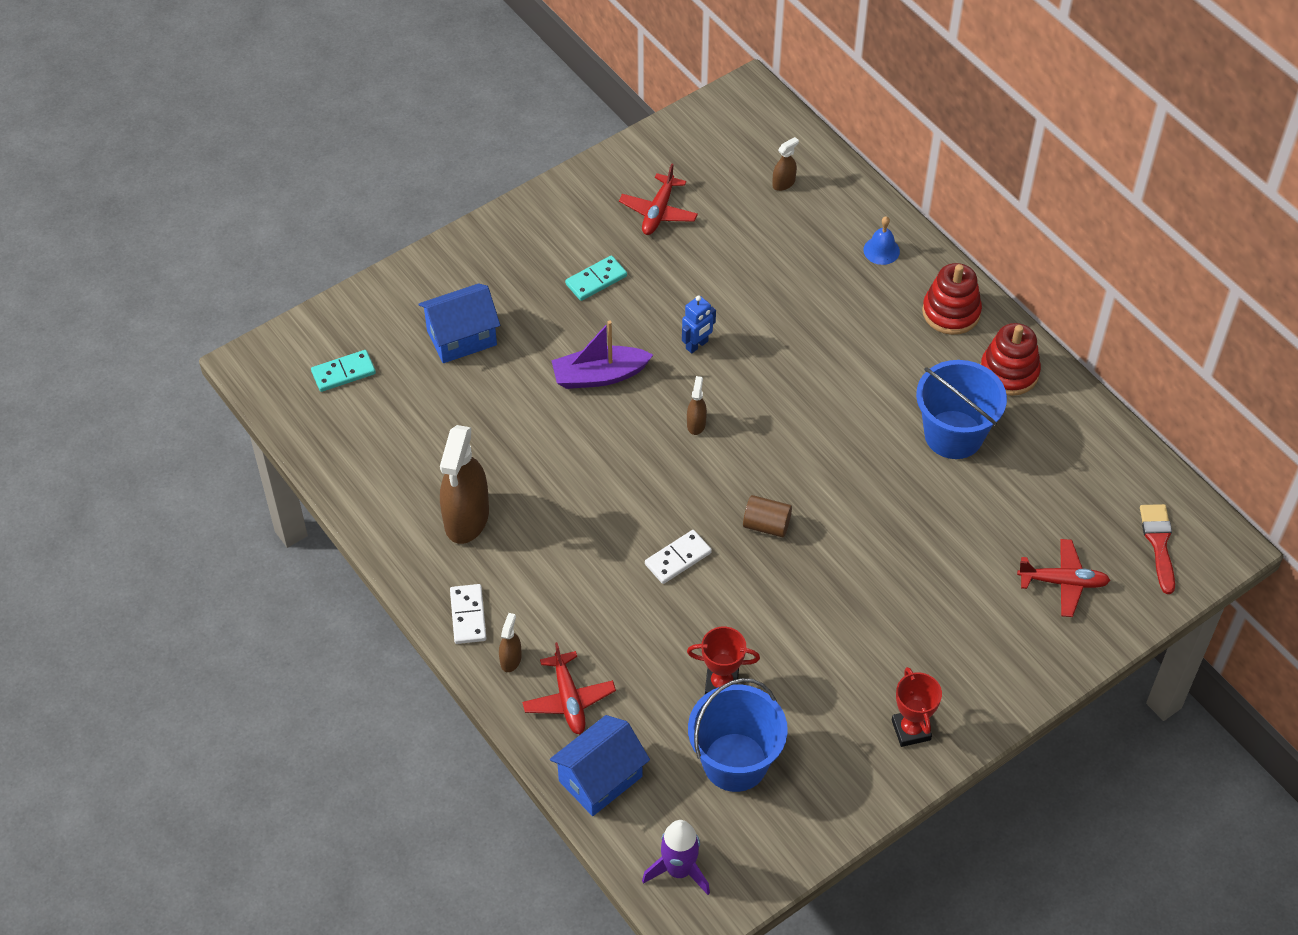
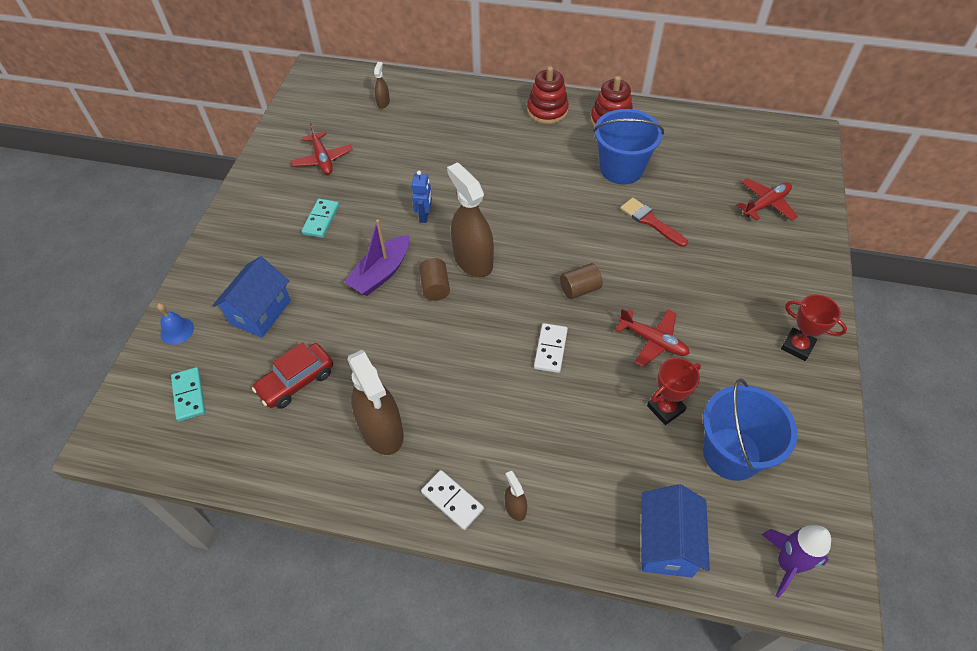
camera: 40 degrees left, 0 degrees up
(343, 373) = (189, 395): turquoise domino -> turquoise domino turned 45 degrees counterclockwise
(436, 424) = (296, 381): none -> red car
(569, 699) = (584, 503): red plane -> red plane (653, 341)
(635, 425) = (435, 287): none -> brown cylinder
(696, 424) = (473, 260): brown spray bottle -> brown spray bottle, size x2.24
(881, 250) = (475, 104): blue bell -> blue bell (177, 331)
(1158, 543) = (782, 153): red brush -> red brush (650, 221)

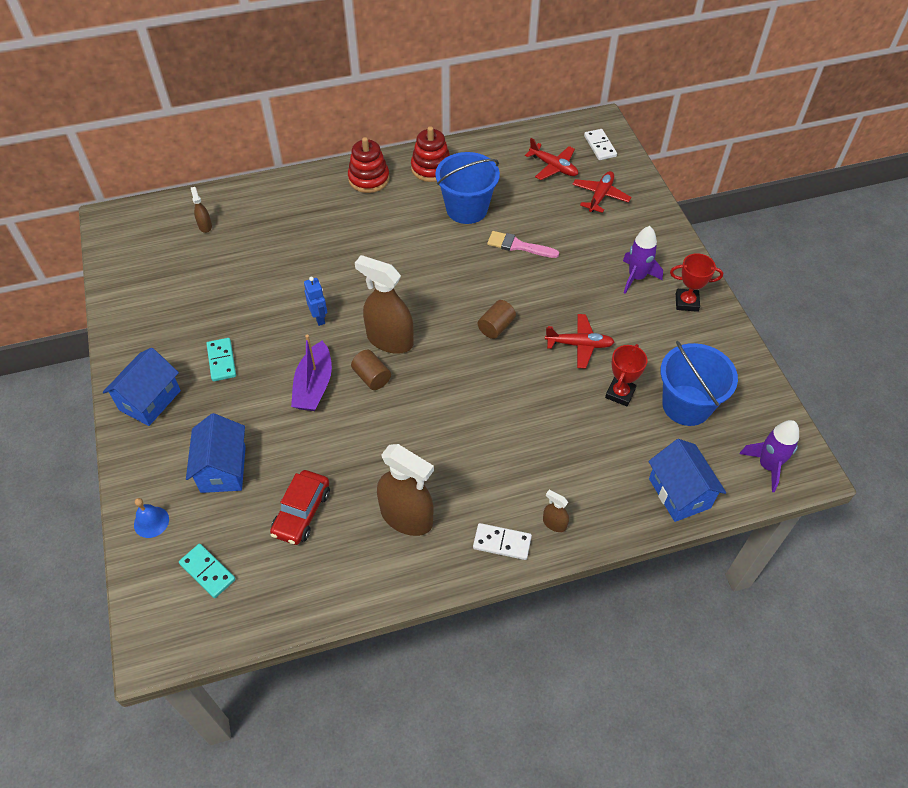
camera: 30 degrees left, 0 degrees up
(245, 229) = (150, 400): none -> blue house
(322, 159) = (182, 303): red plane -> red plane (553, 167)
(550, 349) = (503, 387): white domino -> white domino (600, 146)
(650, 221) = (518, 246): red brush -> pink brush
(756, 299) = (636, 277): none -> purple rocket

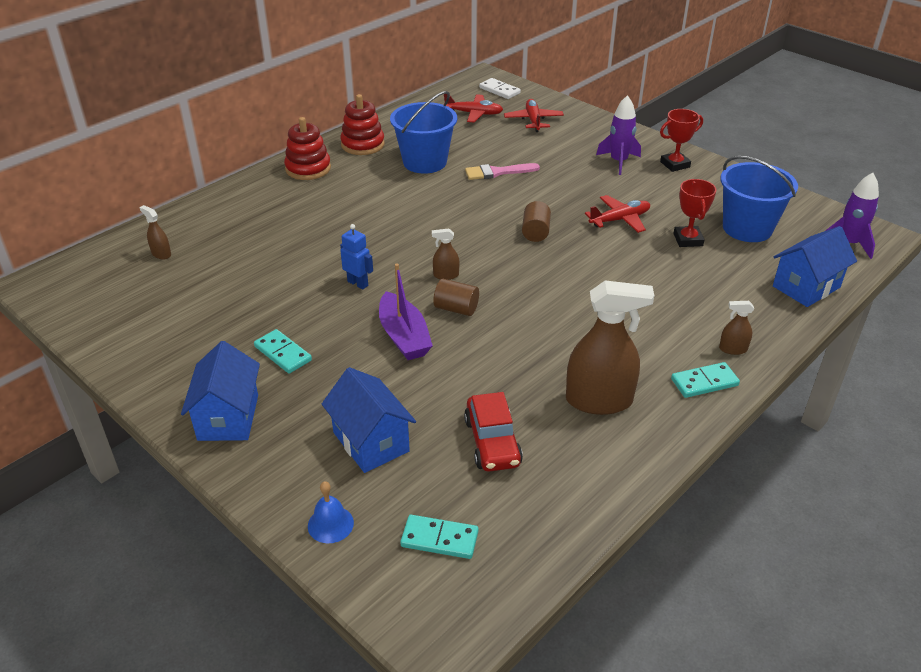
camera: 30 degrees left, 15 degrees down
(389, 340) = (446, 275): brown spray bottle -> brown spray bottle, size x0.45
(502, 543) = (704, 382): white domino -> turquoise domino
(679, 493) = (806, 287): blue house -> blue house turned 75 degrees counterclockwise

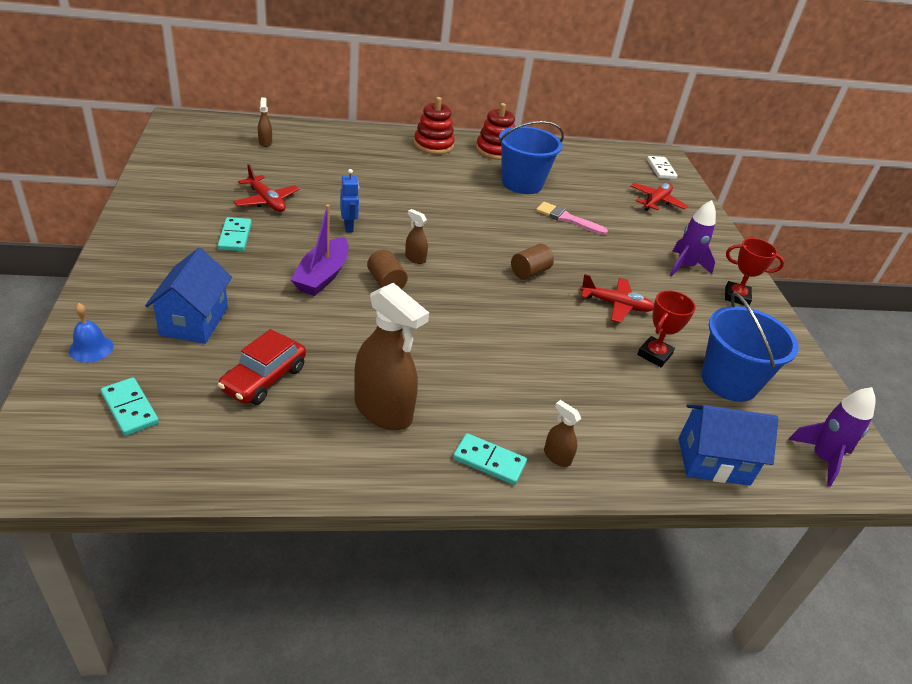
camera: 35 degrees right, 0 degrees up
(228, 417) = (146, 250): blue house -> none
(474, 113) = (613, 173): red plane -> red plane (266, 201)

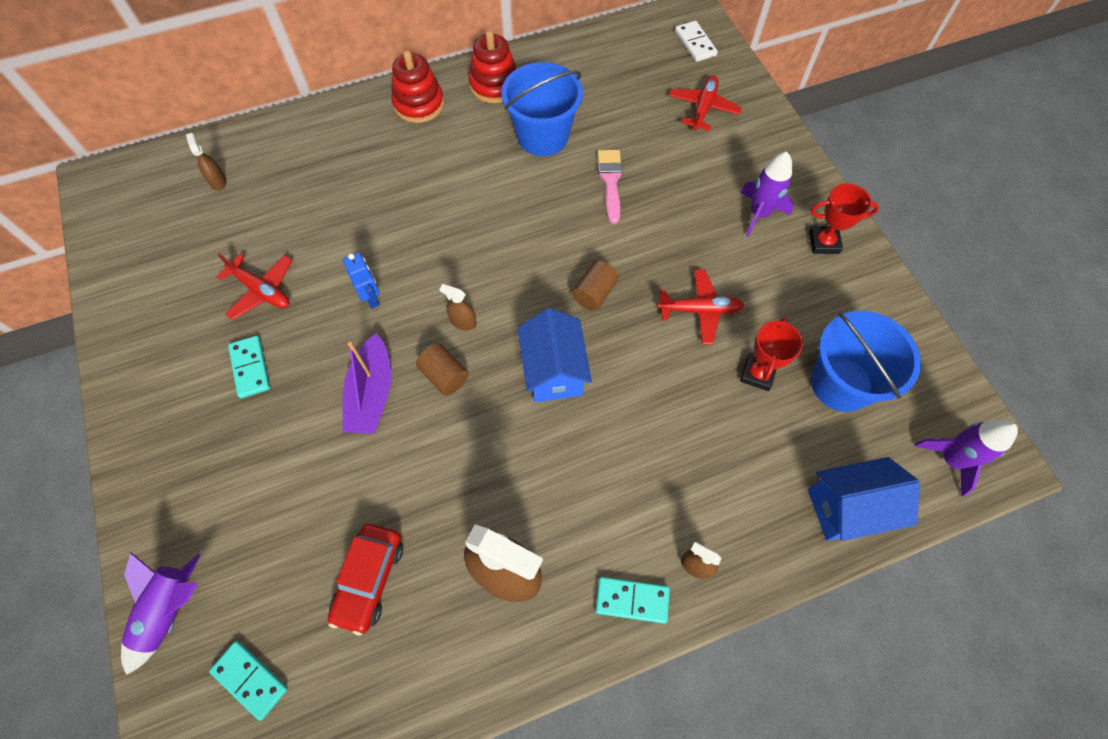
camera: 10 degrees left, 25 degrees up
(91, 348) = (171, 611): blue bell -> purple rocket
(194, 321) = (262, 524): blue house -> blue house (554, 371)
(567, 218) = (610, 181): pink brush -> pink brush turned 75 degrees clockwise

